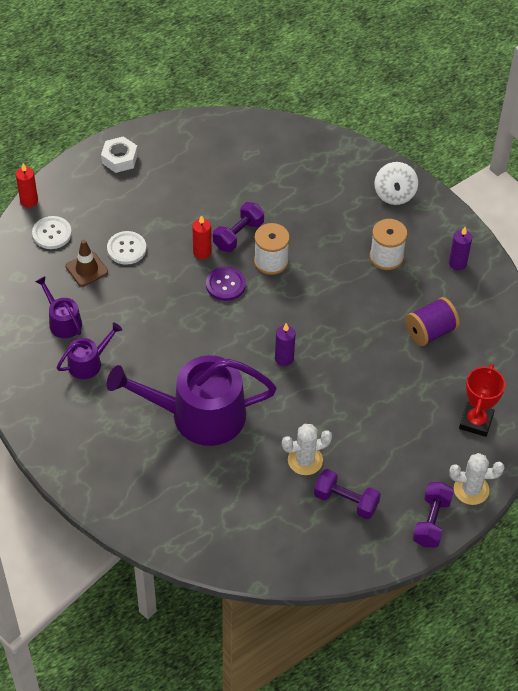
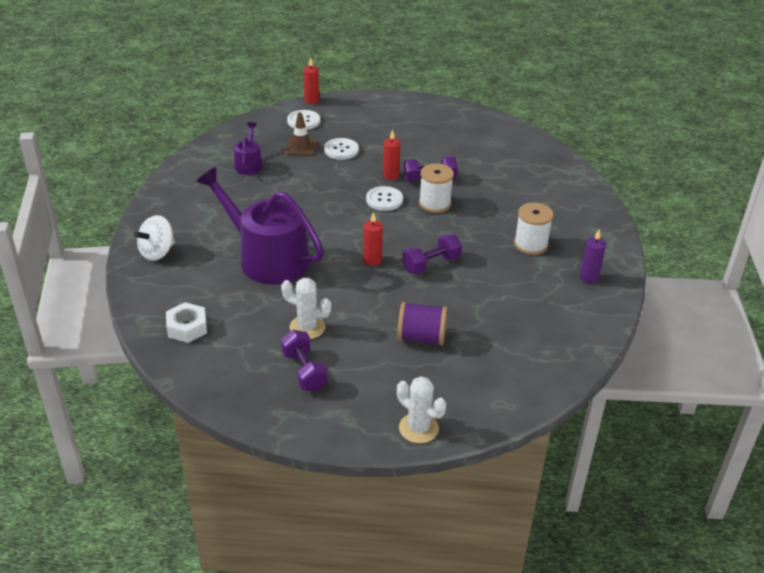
camera: 40 degrees right, 15 degrees down
(88, 362) = (235, 192): purple watering can -> none
(119, 159) = (398, 107): white nut -> white nut (187, 327)
(225, 284) = (384, 200): purple button -> white button
(284, 358) = (372, 260): purple candle -> red candle
(394, 194) = (583, 213): white spinning top -> white spinning top (157, 252)
(430, 331) = (512, 306): purple spool -> purple spool (421, 337)
(431, 521) = (356, 428): purple dumbbell -> purple dumbbell (431, 264)
(476, 421) = (480, 385): red trophy -> none

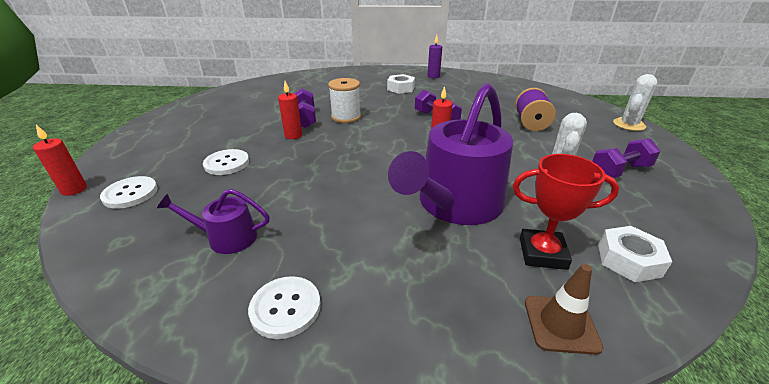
camera: 90 degrees left, 5 degrees down
(157, 252) = (480, 323): white spinning top -> none
(203, 289) = (542, 253): none -> red trophy
(301, 147) = (203, 192): brown traffic cone -> brown traffic cone (561, 324)
(384, 200) = (337, 138): white button -> white button (285, 308)
(531, 244) = (401, 88): white spool -> white nut

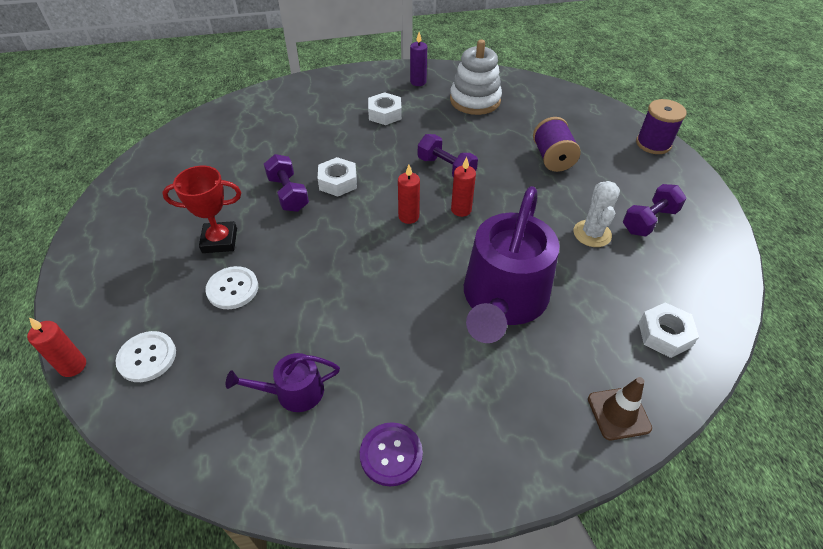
camera: 15 degrees left, 15 degrees up
(285, 308) = (391, 454): white button -> purple button
(293, 135) = (288, 227): red candle -> red candle (408, 217)
(346, 117) = (338, 182): white spool -> white nut
(474, 88) = (475, 100): none -> white stacking toy
(542, 253) = (593, 343): red trophy -> red trophy (219, 240)
(629, 125) = (653, 144): white cactus -> purple spool

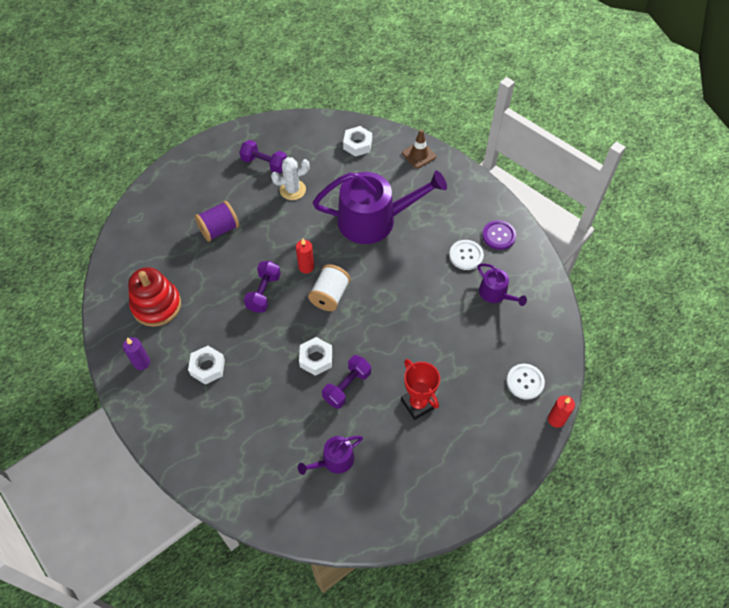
camera: 115 degrees left, 10 degrees up
(224, 162) = (334, 460): none -> purple watering can
(232, 289) = (451, 367): white button -> white button (466, 255)
(408, 217) = (330, 295): red candle -> white spool
(475, 100) = (156, 305): white stacking toy -> red stacking toy
(653, 144) = (172, 173): purple spool -> none

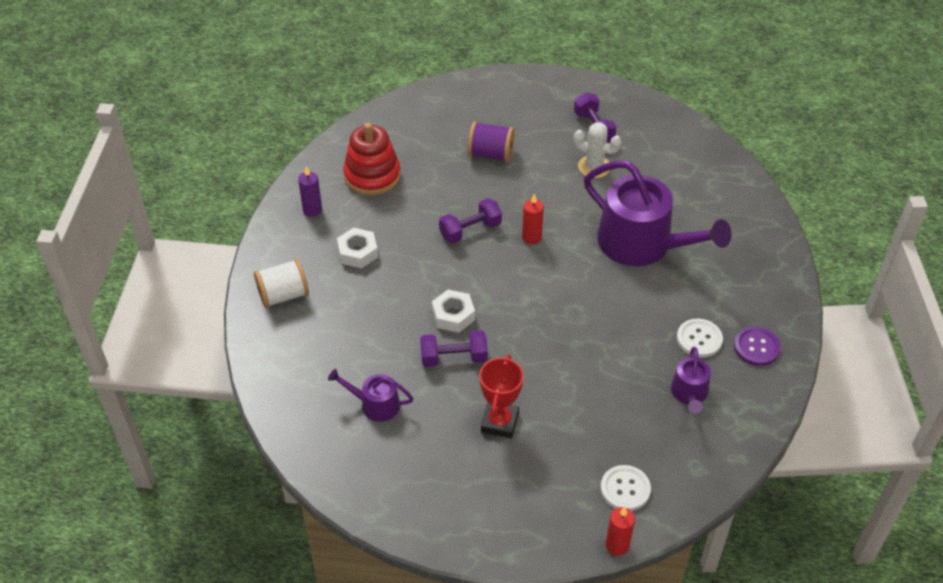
camera: 45 degrees right, 10 degrees down
(330, 295) = (525, 275): white spool -> white spool (283, 295)
(357, 144) = (704, 170): white nut -> none
(419, 155) = (758, 220): brown traffic cone -> none

